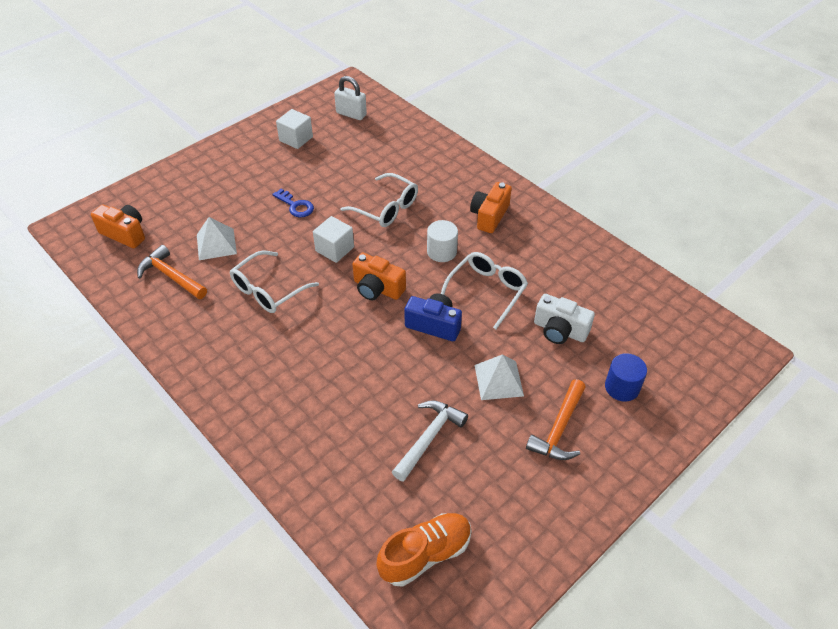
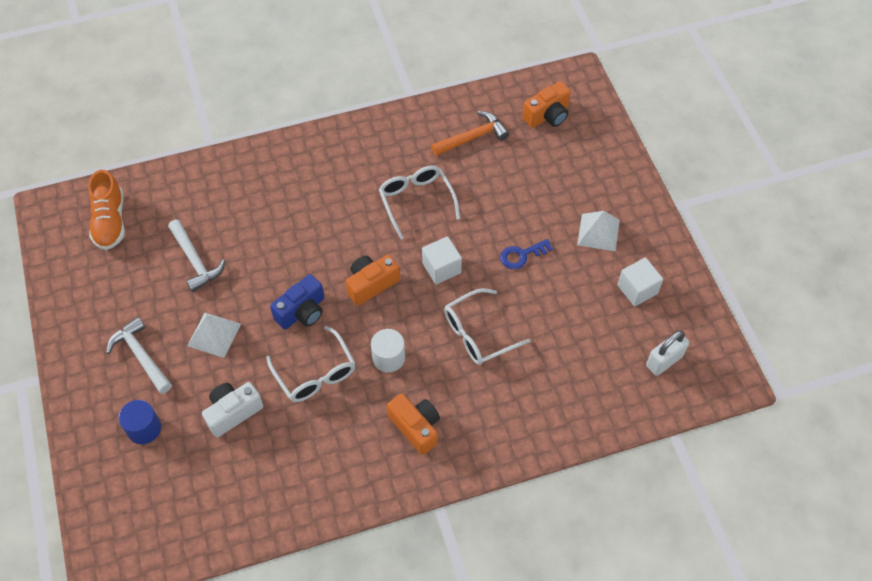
camera: 115 degrees right, 10 degrees up
(216, 244) = (498, 178): white pyramid -> white pyramid (598, 232)
(559, 428) = (141, 356): orange hammer -> white hammer

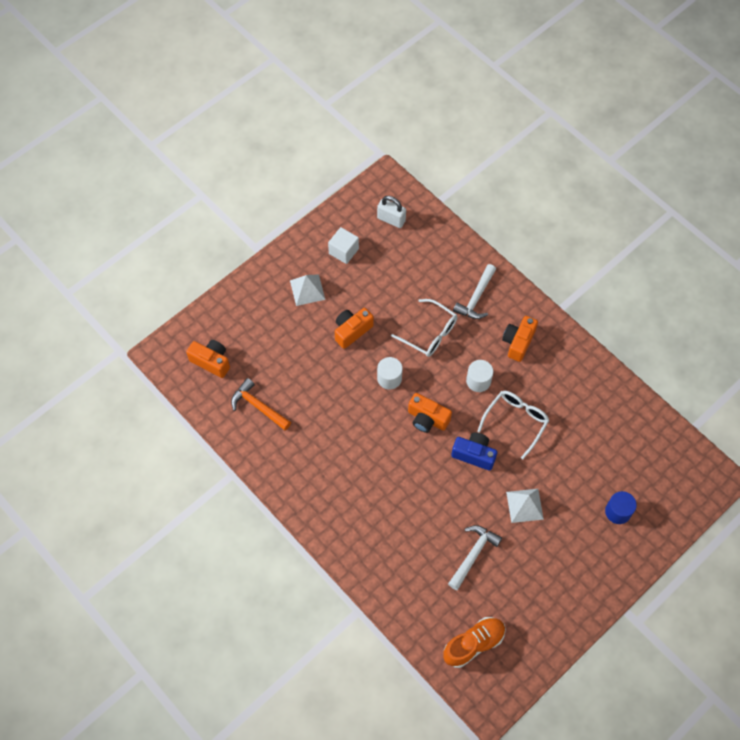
camera: 115 degrees left, 5 degrees up
(141, 356) = (569, 547): white hammer -> white hammer (476, 298)
(233, 412) = (573, 460): white camera -> none
(416, 201) = (339, 421): white glasses -> none
(441, 268) = (389, 378): white cube -> white cylinder
(521, 255) = (352, 331): blue key -> orange camera

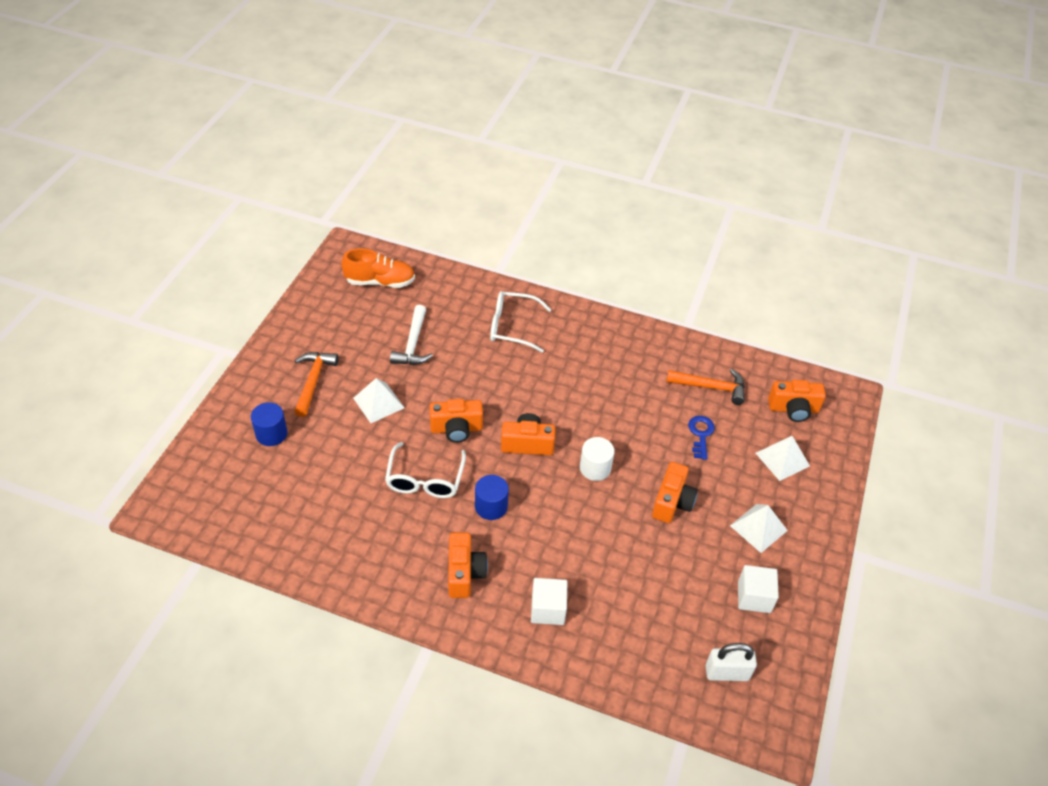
camera: 150 degrees right, 15 degrees down
(252, 328) = (782, 459): none -> white pyramid
(295, 371) = (701, 434): none -> blue key
(430, 333) = (579, 537): white glasses -> white glasses (512, 327)
(473, 644) = (380, 282): orange shoe -> orange shoe turned 120 degrees counterclockwise
(474, 454) = (456, 429): blue camera -> orange camera
(476, 298) = (548, 609): white hammer -> white cube
(478, 381) = (491, 506): white cylinder -> blue cylinder
(570, 550) = (313, 381): none -> orange hammer

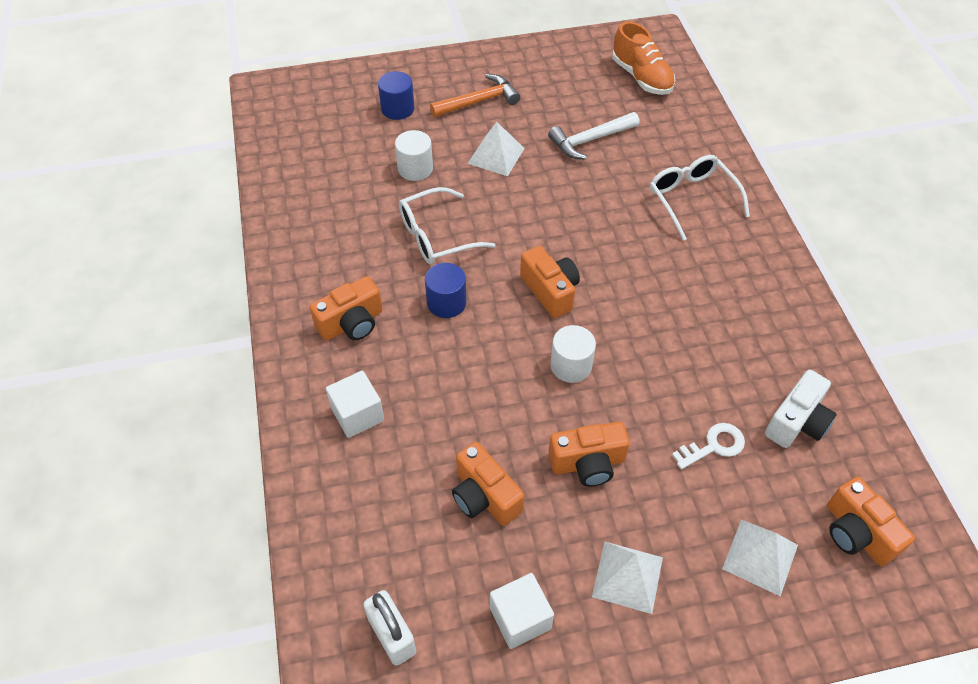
camera: 60 degrees right, 5 degrees up
(346, 457) = (415, 168): none -> white cylinder
(456, 429) = (517, 226): orange camera -> orange camera (484, 496)
(701, 434) = (714, 446): blue key -> white key
(711, 387) = (797, 422): orange hammer -> white camera

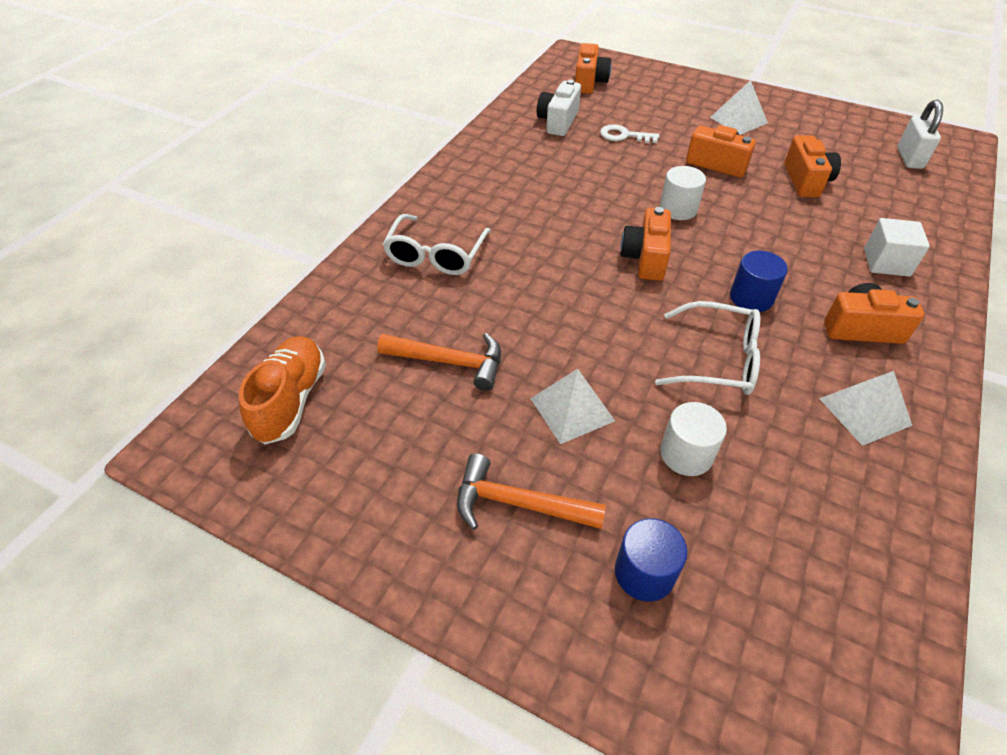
camera: 140 degrees left, 5 degrees down
(520, 618) = (819, 133): white cube -> none
(590, 140) = (449, 362): white hammer -> orange hammer
(760, 556) = (653, 96): white pyramid -> white pyramid (864, 411)
(797, 422) = (558, 122): white camera -> white camera turned 60 degrees counterclockwise

